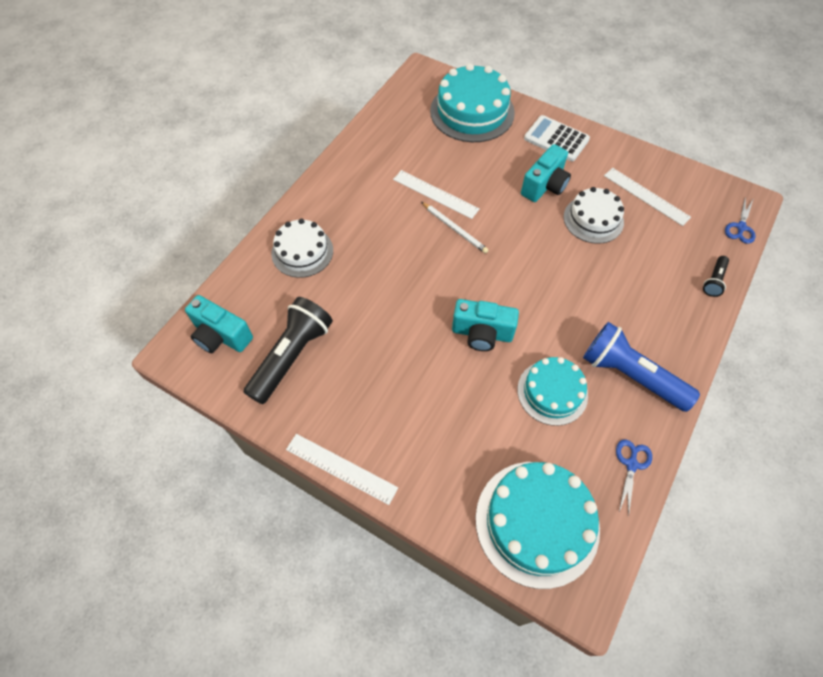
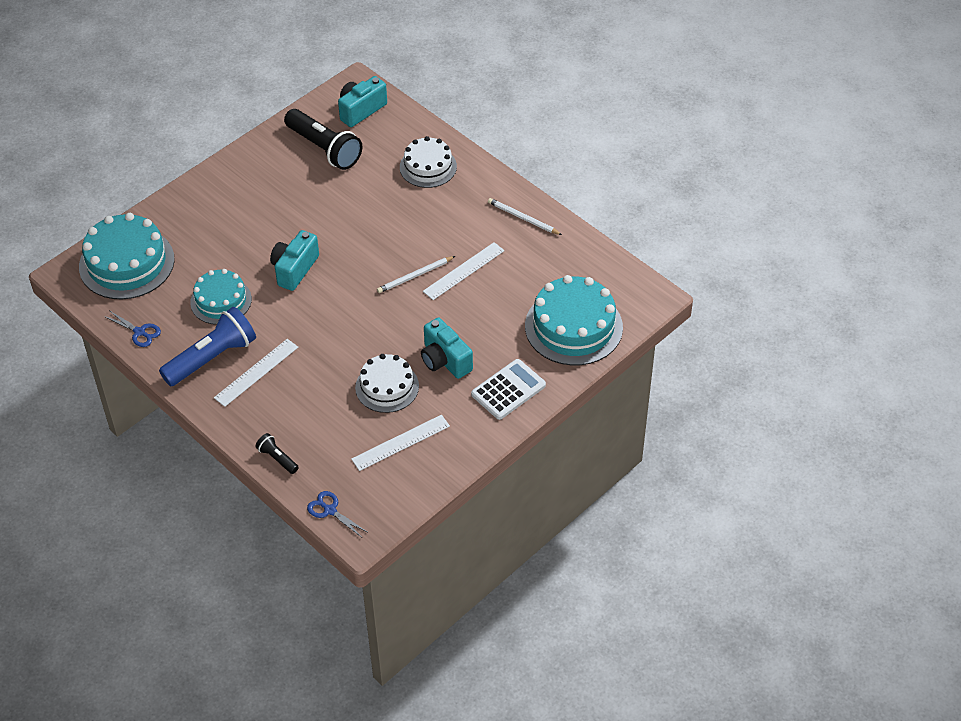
camera: 105 degrees right, 10 degrees down
(341, 468) = (219, 164): white ruler -> white ruler (256, 372)
(356, 165) = (523, 218): none -> white pencil

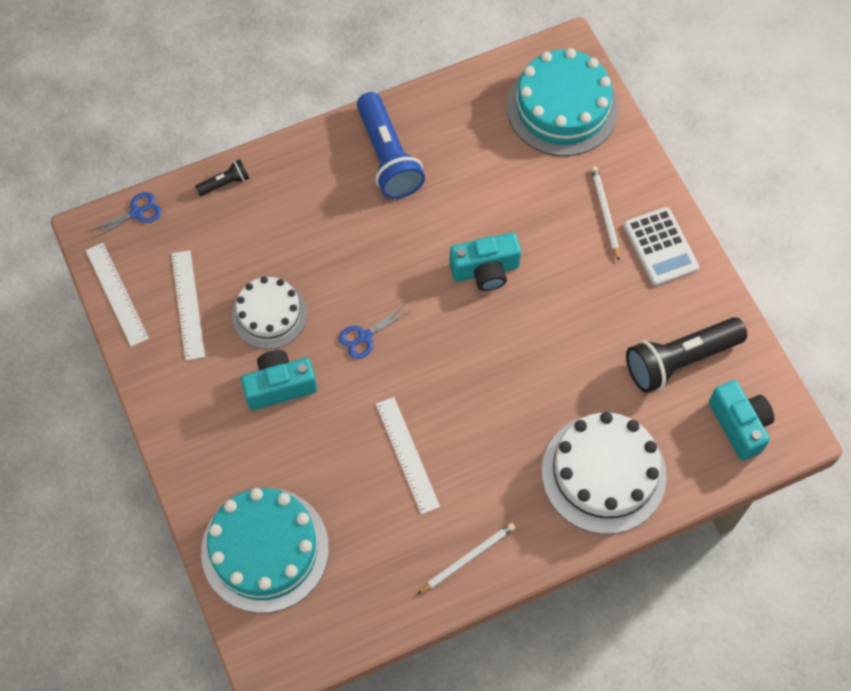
camera: 110 degrees right, 15 degrees up
(139, 332) = (454, 99): blue scissors -> blue scissors (365, 336)
(221, 301) = (467, 185): turquoise cake -> none
(256, 372) = (348, 193): white ruler -> white ruler (116, 294)
(294, 269) = (485, 271): turquoise camera -> turquoise camera turned 120 degrees clockwise
(415, 276) = (421, 396): white pencil -> white pencil (605, 213)
(428, 167) = (603, 473): white cake -> white cake, size x1.58
(508, 390) = (206, 439): white calculator -> white calculator (660, 247)

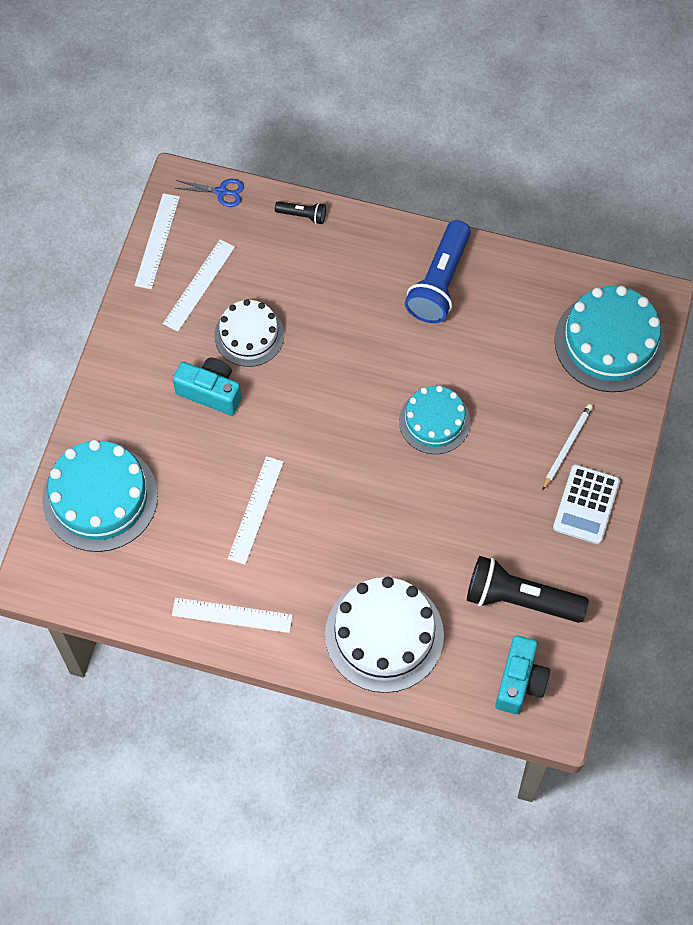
camera: 40 degrees right, 0 degrees up
(365, 336) = (302, 402): blue scissors -> none
(468, 558) = (232, 615): white pencil -> white ruler
(485, 271) = (434, 421): turquoise camera -> turquoise cake

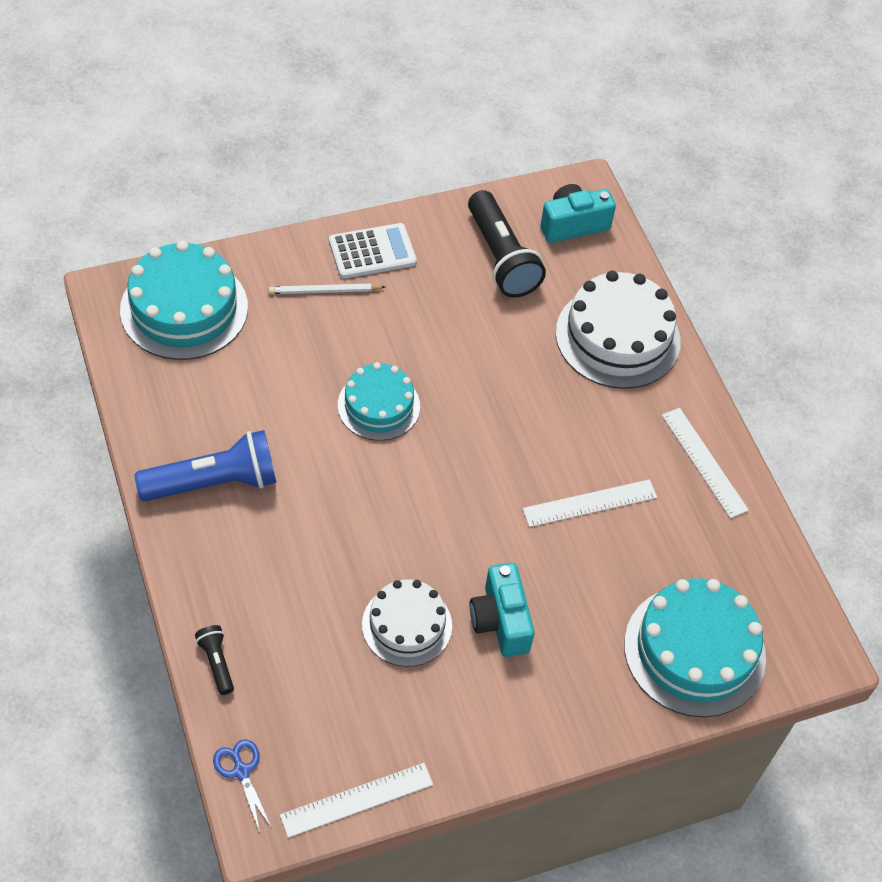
camera: 130 degrees left, 10 degrees down
(199, 285) = (382, 715): white ruler -> none

